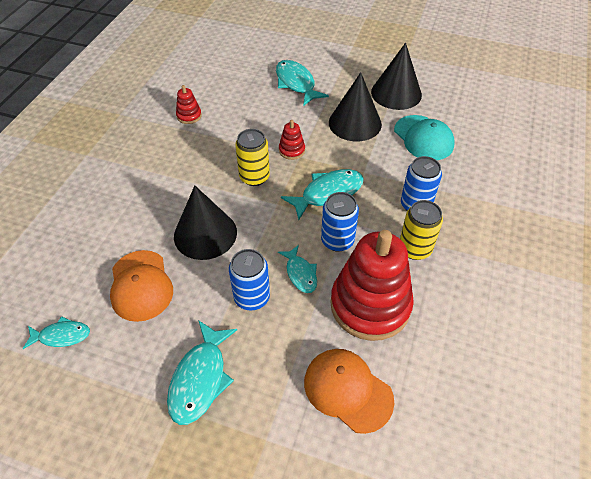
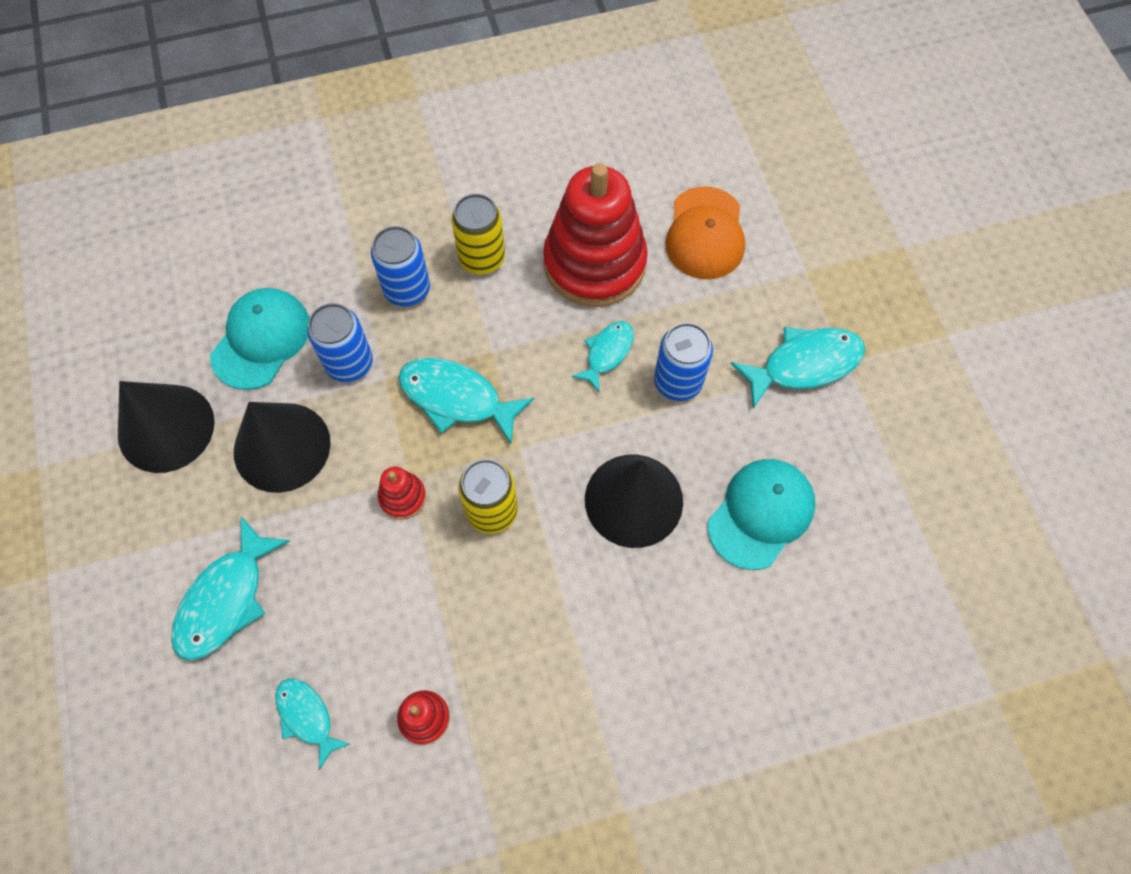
camera: 125 degrees left, 15 degrees up
(62, 336) = (886, 544): turquoise fish -> turquoise fish (307, 717)
(141, 285) = (761, 514): orange cap -> turquoise cap
(337, 241) = (529, 343): blue can -> blue can (349, 363)

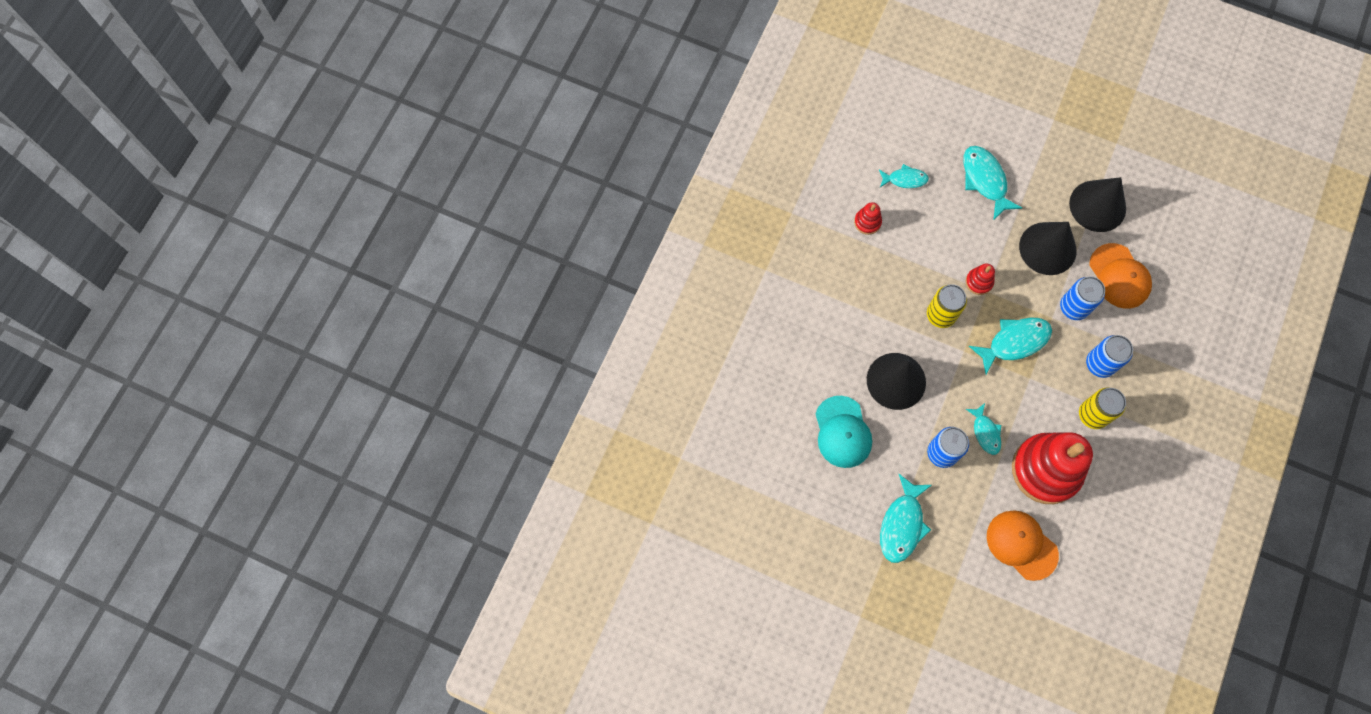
camera: 130 degrees right, 5 degrees up
(261, 340) = (1119, 276): turquoise cap -> orange cap

